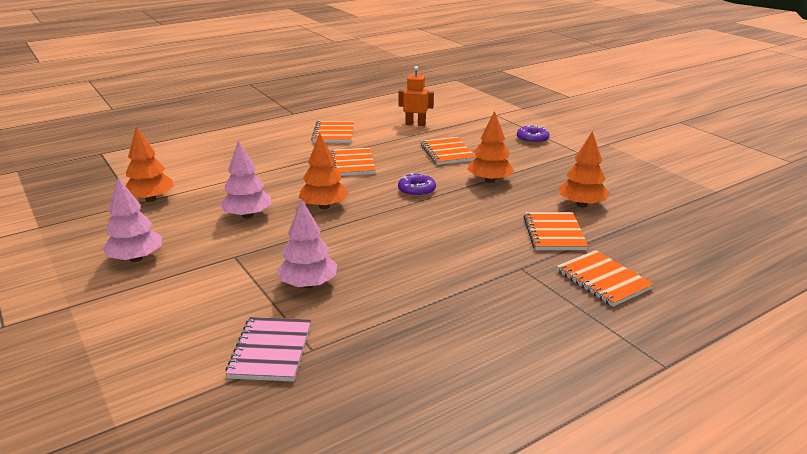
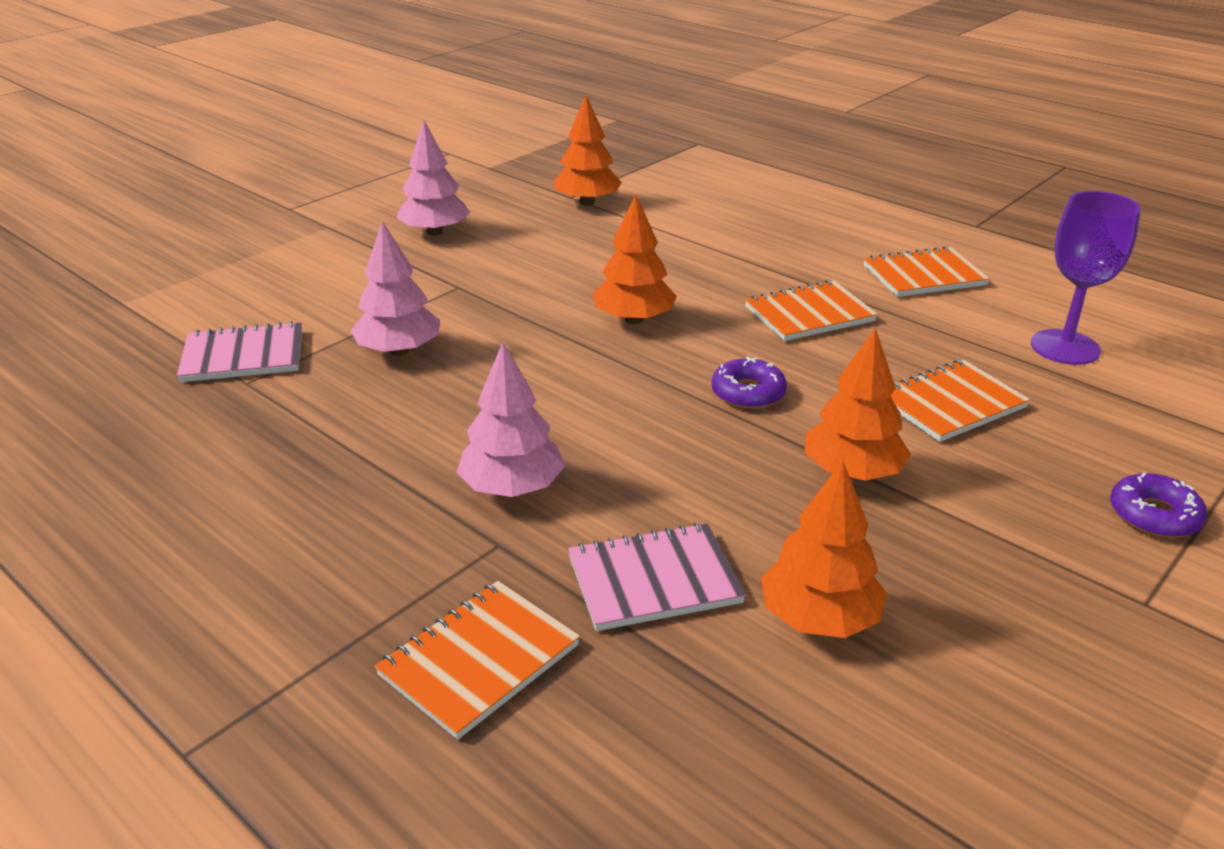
camera: 75 degrees right, 5 degrees up
(247, 215) = (574, 270): pink tree -> pink tree (512, 488)
(415, 124) = (1065, 347): orange robot -> purple goblet
(554, 233) = (654, 580): orange notebook -> pink notebook

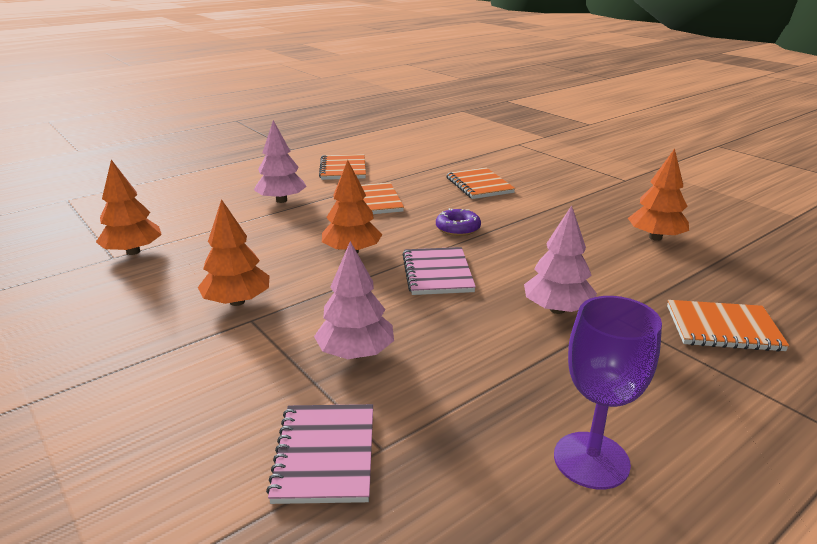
camera: 80 degrees left, 5 degrees down
(435, 232) = (120, 329): pink tree -> pink tree (281, 200)
(479, 660) = (723, 328): orange notebook -> orange notebook turned 45 degrees counterclockwise
(654, 580) = (638, 272): pink notebook -> pink notebook (437, 273)
(852, 472) = (538, 214): orange tree -> orange tree (237, 302)
(1065, 347) = (433, 156): purple goblet -> purple goblet (591, 460)
(1154, 515) = (568, 168): purple donut -> none

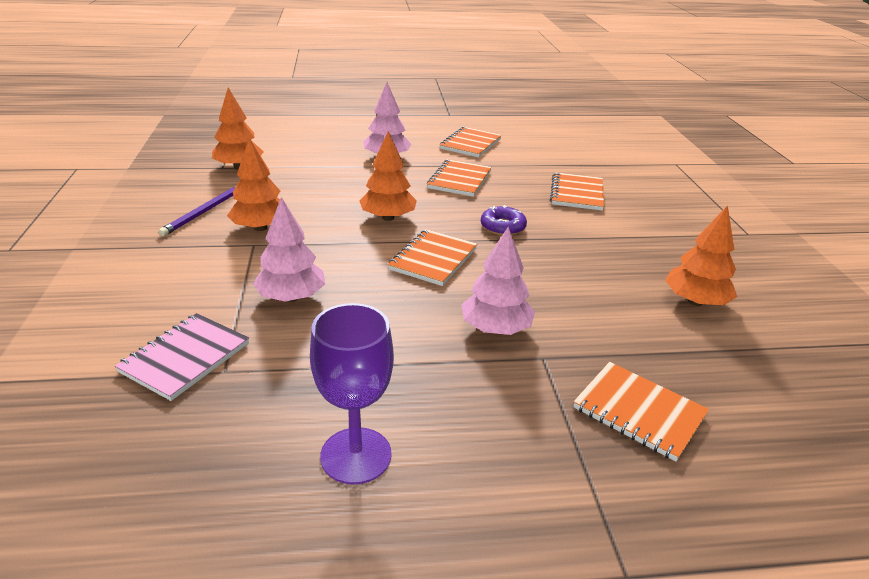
camera: 30 degrees right, 5 degrees up
(152, 307) = (204, 212): none -> purple pencil
(437, 273) = (433, 259): pink notebook -> orange notebook

